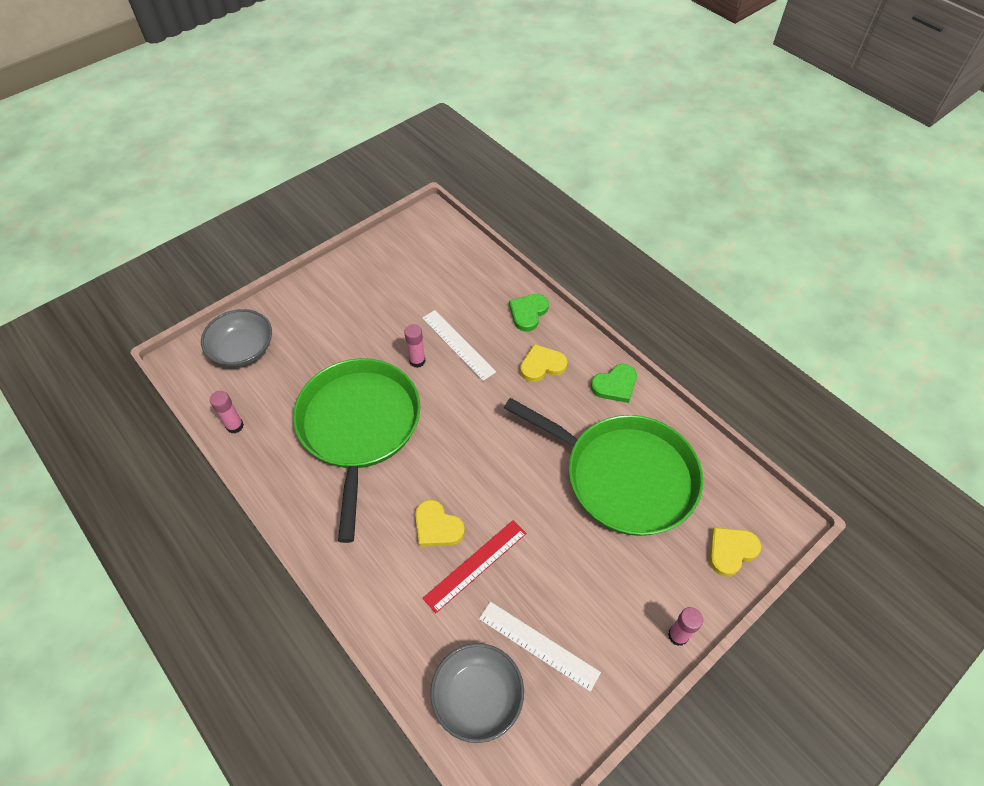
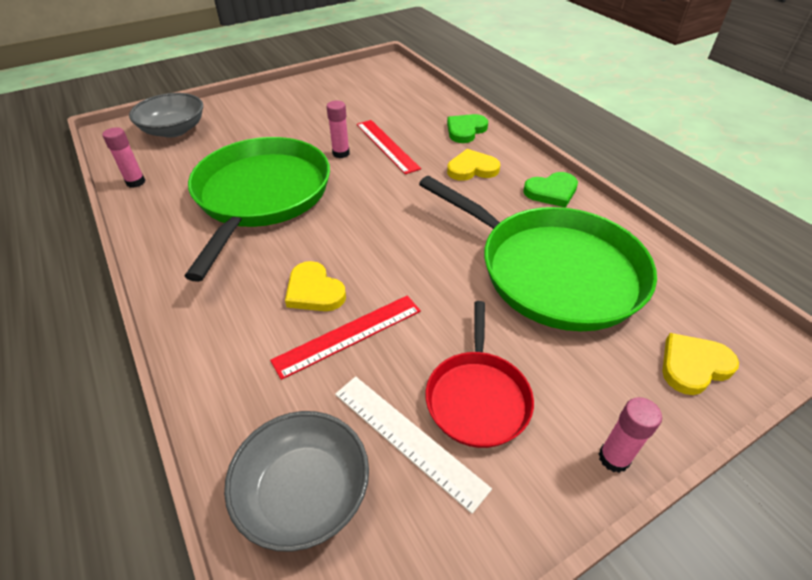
camera: 10 degrees right, 10 degrees down
(458, 344) = (387, 146): white ruler -> red ruler
(581, 603) = (477, 397): none -> red pan

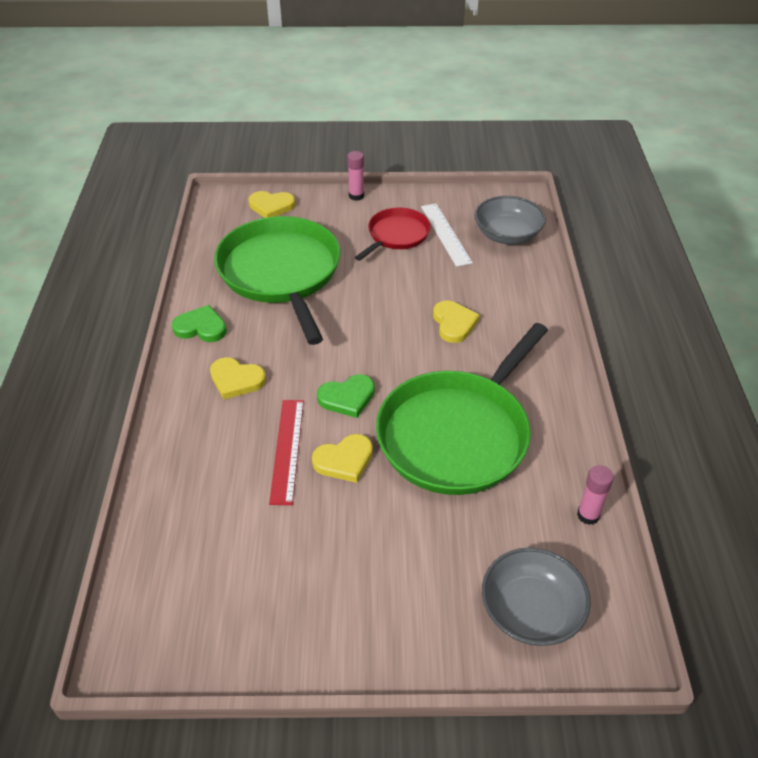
camera: 150 degrees left, 0 degrees up
(341, 153) = (344, 460): pink glue stick -> yellow heart
(348, 335) = (447, 288): red ruler -> none
(465, 130) = (184, 435): green heart -> green heart (347, 398)

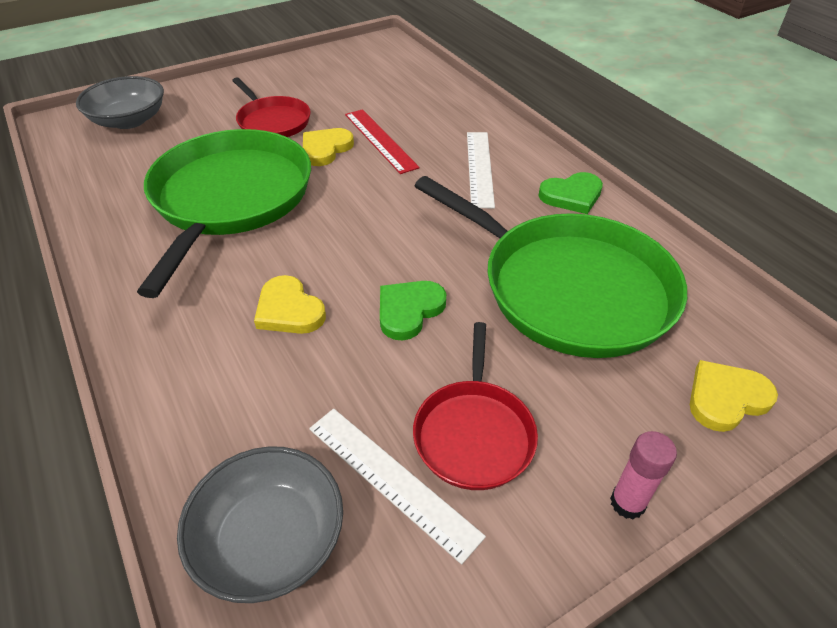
camera: 150 degrees right, 0 degrees up
(236, 380) = (479, 168): yellow heart -> white ruler
(347, 398) = (360, 190): green heart -> green heart (409, 310)
(372, 529) = (272, 121): none -> red pan
(588, 515) = (83, 182): pink glue stick -> none

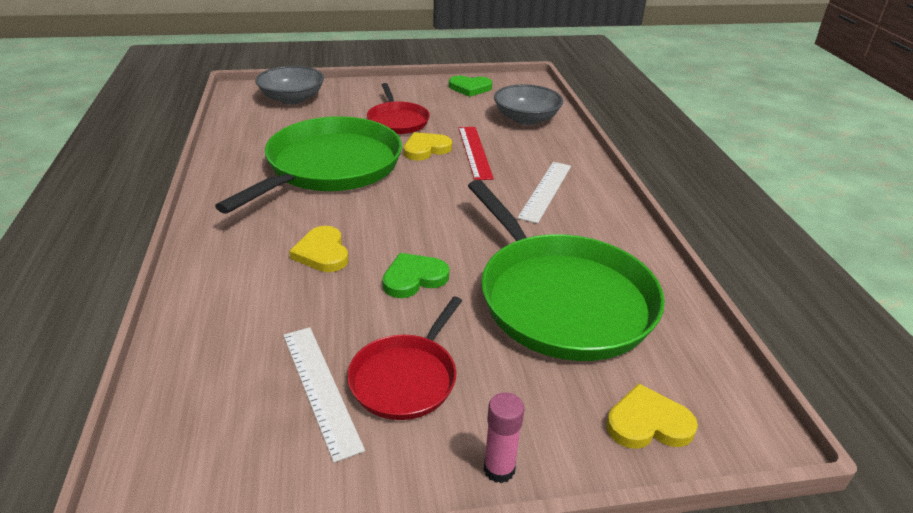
camera: 20 degrees right, 10 degrees down
(270, 540) = (208, 397): grey bowl -> grey bowl (526, 119)
(571, 196) = (615, 230): green heart -> green heart (470, 88)

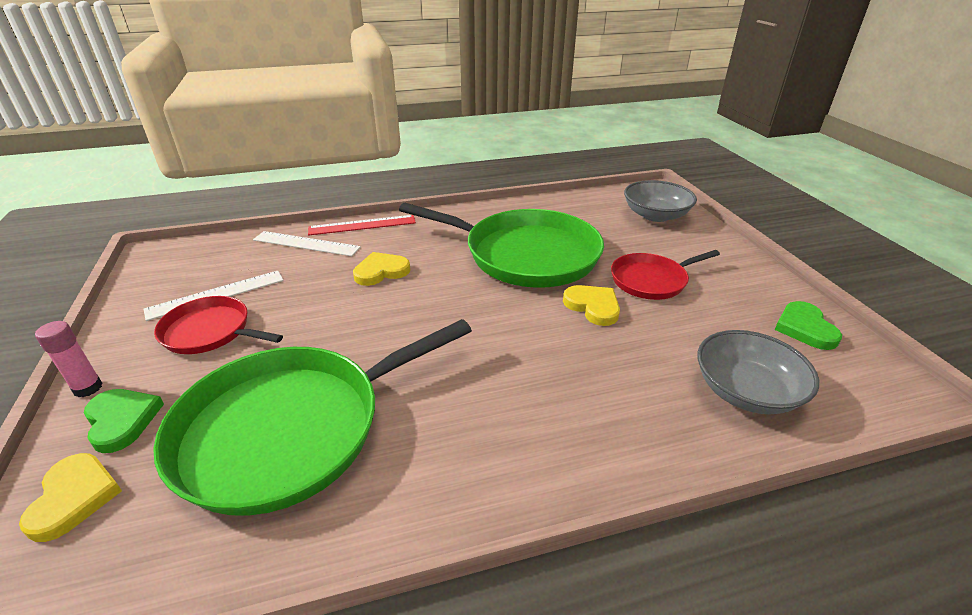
camera: 85 degrees right, 0 degrees up
(414, 278) = (340, 322): green heart -> green heart (122, 420)
(474, 152) = (606, 345): red ruler -> red ruler (362, 225)
(545, 191) = (528, 415): white ruler -> white ruler (306, 243)

